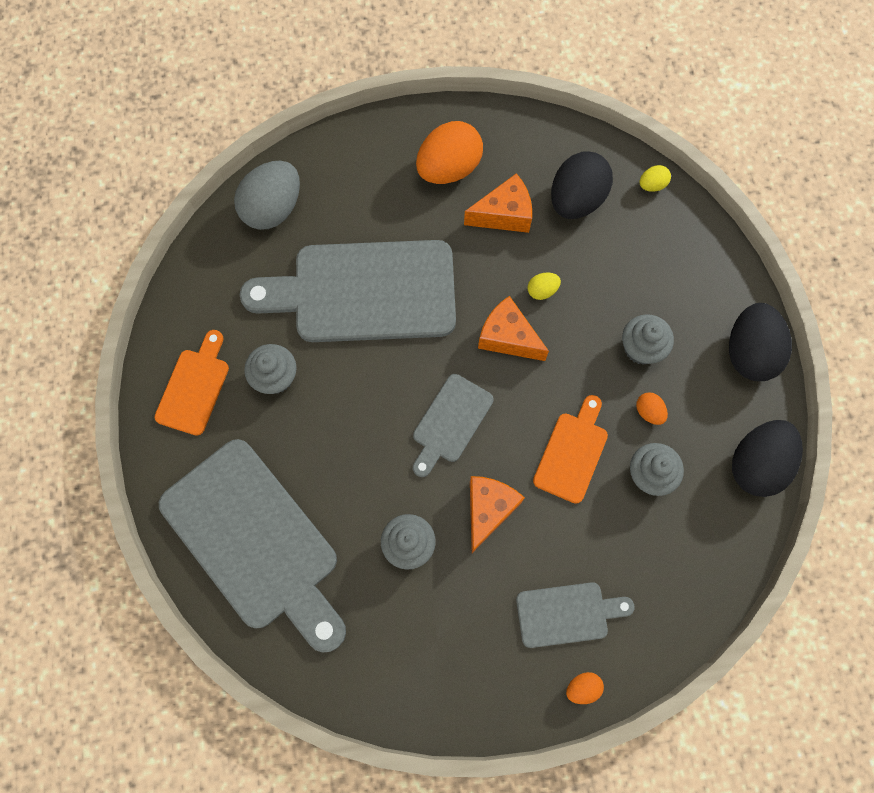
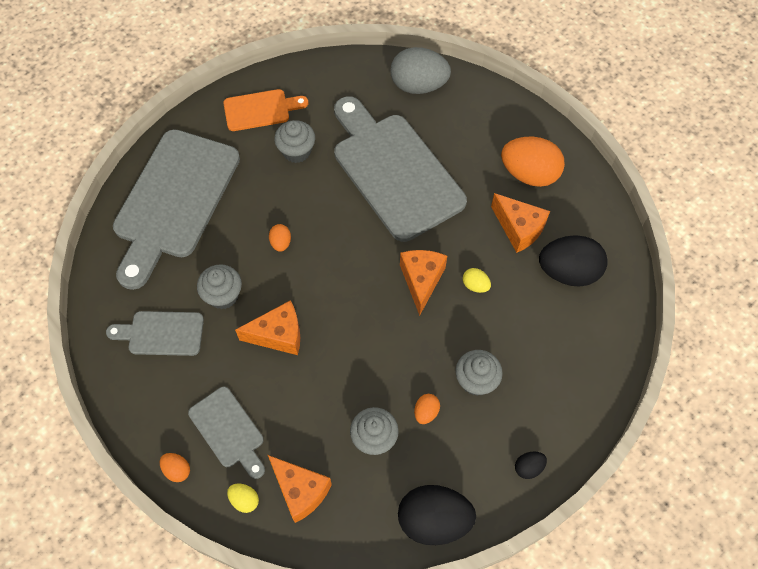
camera: 60 degrees right, 10 degrees down
(381, 452) = (281, 243): none -> orange egg
(450, 422) = (330, 276): grey cutting board -> grey cutting board (161, 333)
(572, 453) = (357, 371): orange cutting board -> none
(652, 185) = (622, 320): yellow egg -> yellow egg (244, 500)
(667, 573) = (300, 491): none -> orange cheese
(749, 352) = (528, 467): black egg -> black egg, size x0.45

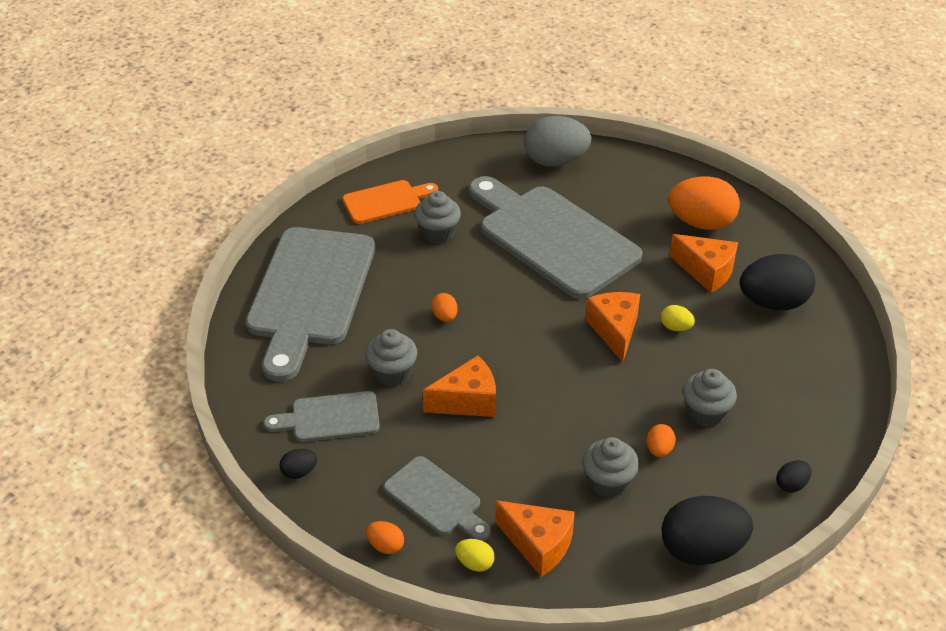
camera: 10 degrees left, 20 degrees down
(125, 384) = (299, 472): none -> black egg

